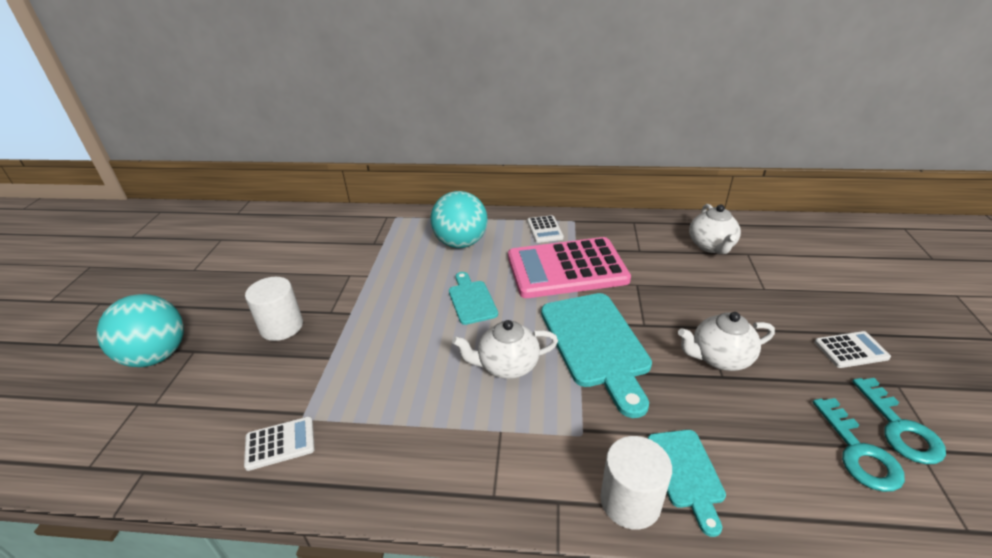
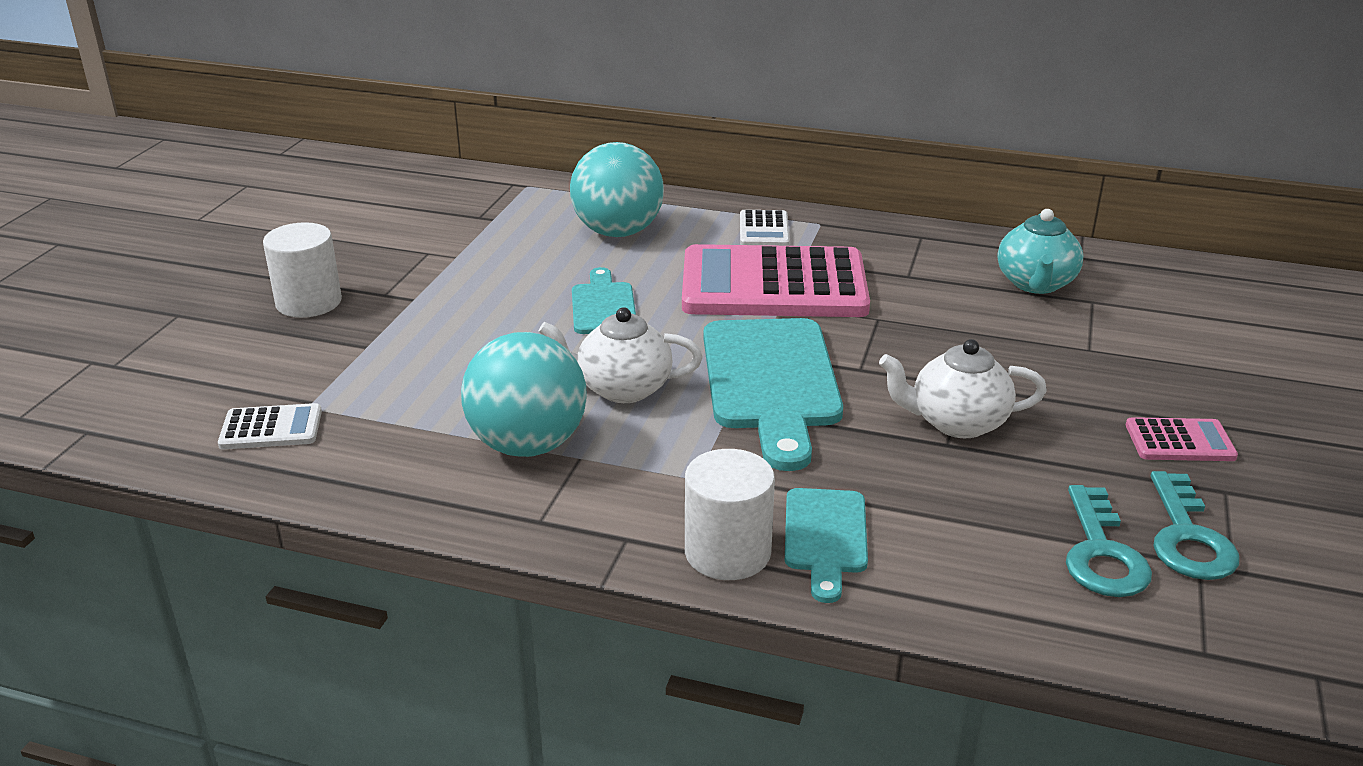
camera: 10 degrees right, 5 degrees down
(157, 355) = (126, 313): turquoise ball -> turquoise ball (528, 445)
(711, 246) = (1035, 284): white teapot -> turquoise teapot
(851, 350) = (1179, 441): white calculator -> pink calculator

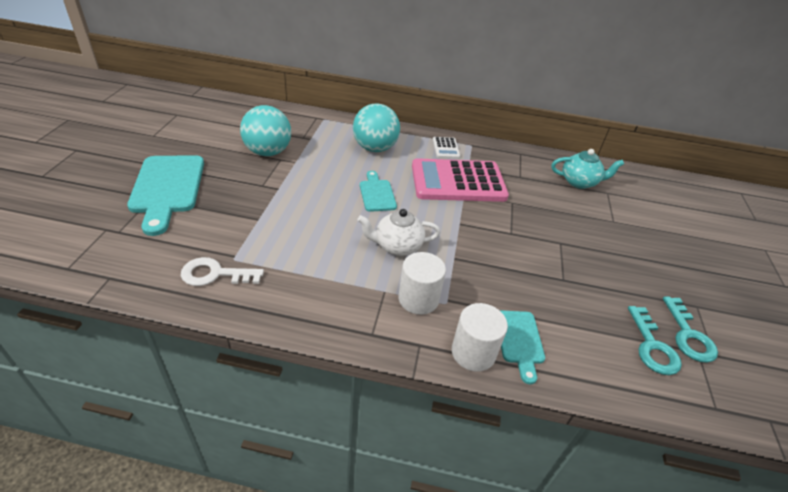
camera: 10 degrees left, 10 degrees up
(271, 428) = (215, 274): white calculator -> white key
(309, 302) = (222, 190): white cylinder -> white cylinder (418, 299)
(528, 445) = (356, 283): turquoise ball -> turquoise ball (268, 152)
(771, 382) = (470, 241): turquoise cutting board -> turquoise cutting board (167, 188)
(957, 422) = (564, 266): white teapot -> none
(1035, 284) = (579, 182): turquoise teapot -> turquoise teapot turned 90 degrees counterclockwise
(1179, 441) = (668, 276): pink calculator -> none

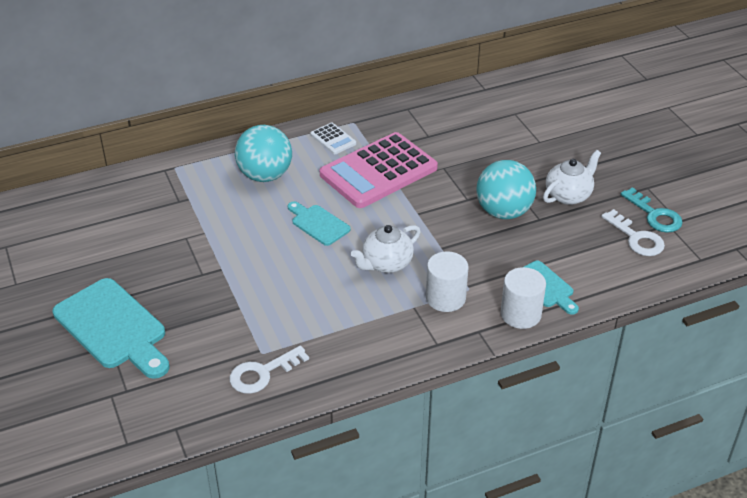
camera: 30 degrees left, 0 degrees up
(268, 152) = (164, 237): turquoise ball -> turquoise ball (503, 212)
(579, 182) = (483, 114): turquoise teapot -> none
(608, 274) = (568, 195): none -> white teapot
(652, 347) = (636, 238): turquoise key -> white key

